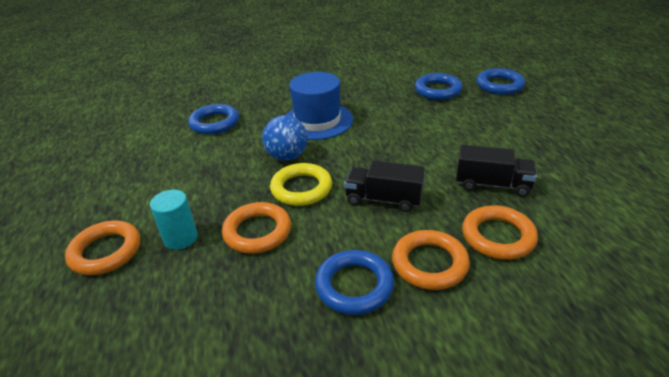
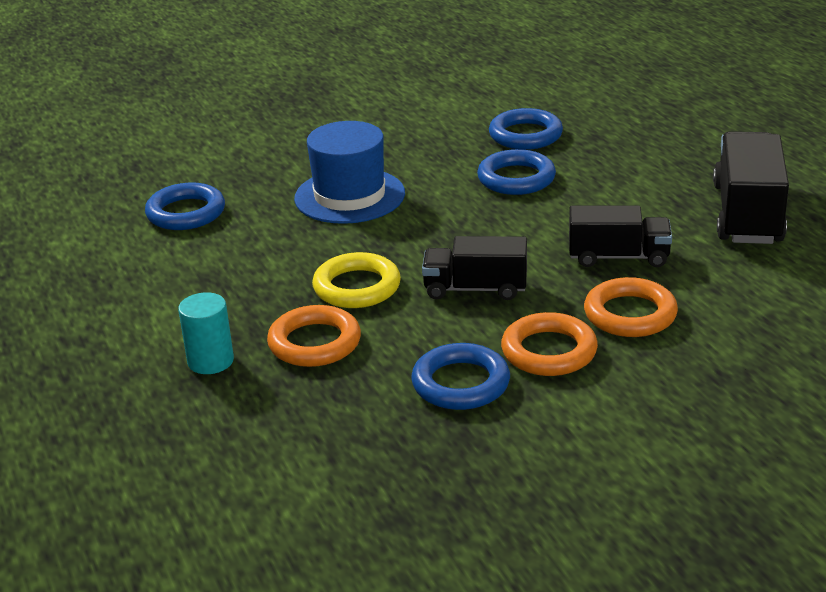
camera: 10 degrees left, 5 degrees down
(106, 251) = (113, 387): orange ring -> none
(287, 156) = (321, 249): blue ball -> none
(499, 85) = (619, 120): blue ring -> blue ring (516, 178)
(590, 160) = (747, 214): none -> black truck

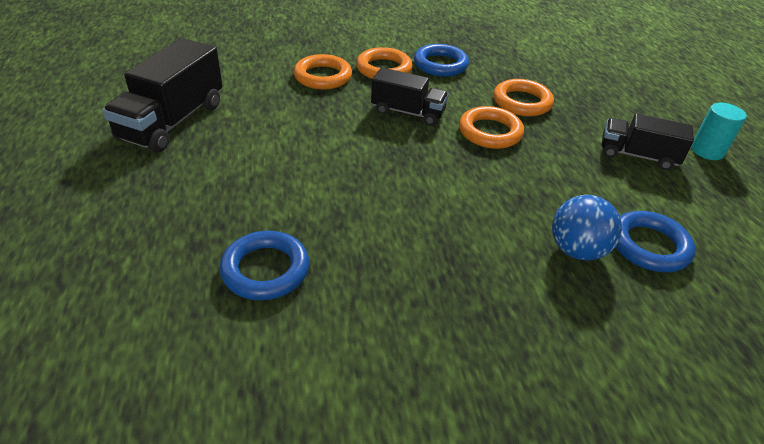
camera: 170 degrees left, 10 degrees up
(210, 361) = (588, 106): turquoise cylinder -> turquoise cylinder (707, 151)
(259, 196) = (577, 250): none -> blue ball
(349, 196) = (484, 225): blue hat -> none
(357, 287) = (490, 132): yellow ring -> orange ring
(516, 178) = (318, 205): blue ring -> none
(618, 257) = (297, 111): black truck -> black truck (637, 155)

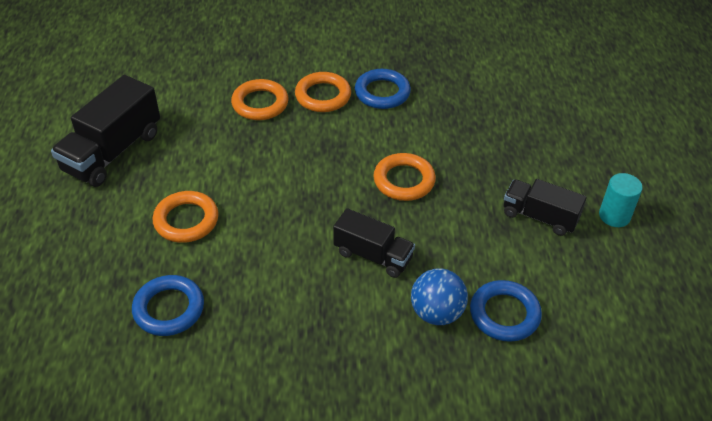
camera: 10 degrees right, 5 degrees up
(408, 112) = (331, 152): black truck -> black truck (373, 255)
(522, 102) = (449, 145): orange ring -> orange ring (186, 220)

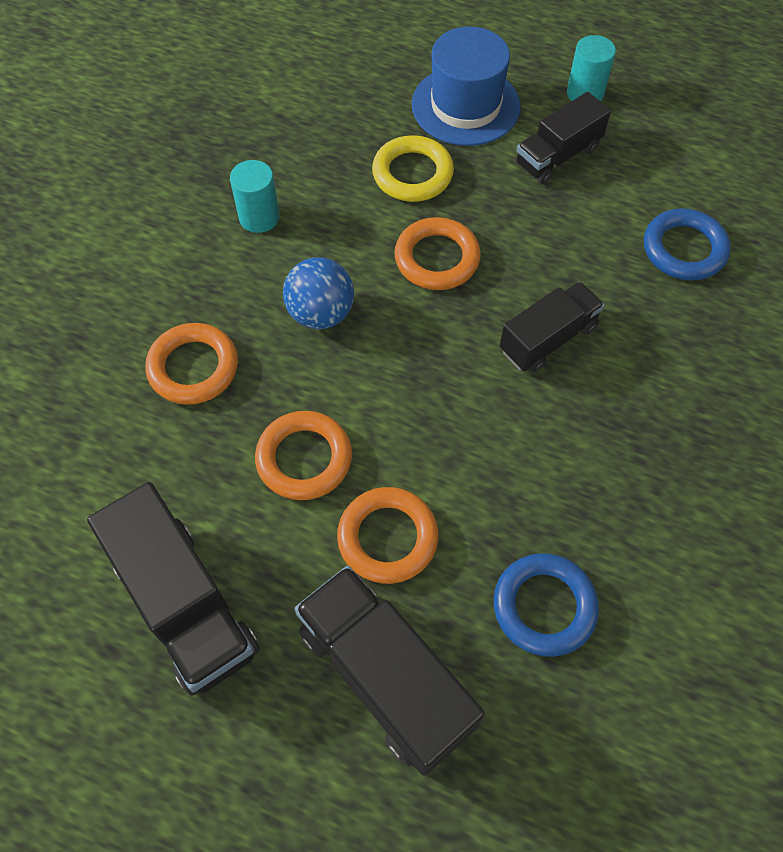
camera: 65 degrees left, 15 degrees up
(97, 247) = (385, 677): none -> black truck
(323, 96) = (224, 286): orange ring -> orange ring (304, 458)
(382, 93) = (259, 217): blue ring -> turquoise cylinder
(436, 313) = (660, 310): blue ball -> blue ball (321, 313)
(466, 148) = (412, 174): none -> yellow ring
(547, 155) = (465, 105): none -> blue hat

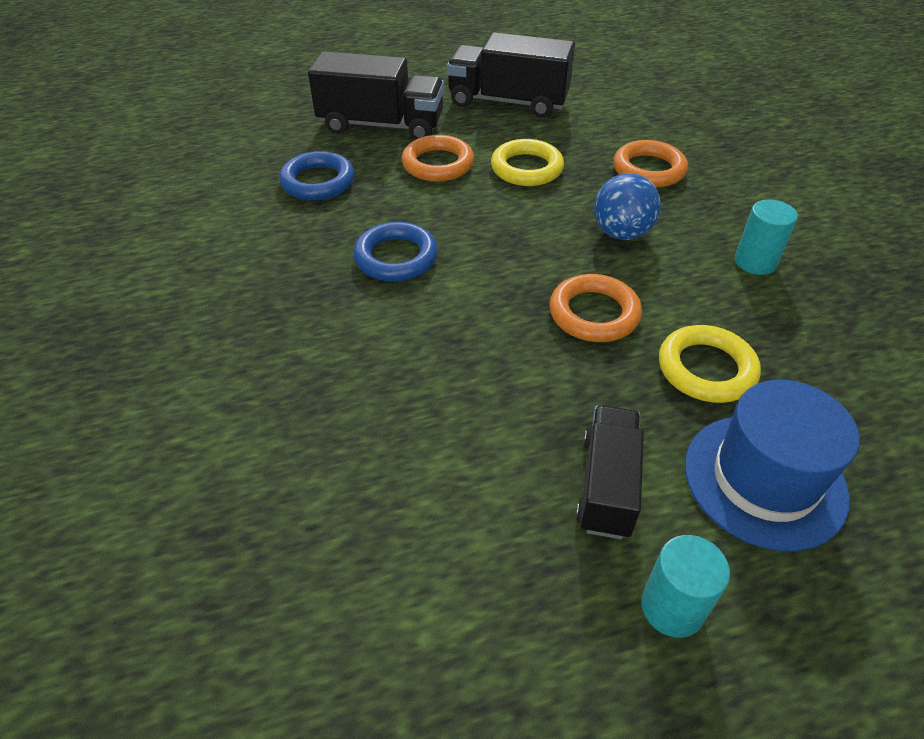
camera: 140 degrees right, 15 degrees down
(304, 458) = (526, 168): orange ring -> yellow ring
(548, 339) = (444, 309): black truck -> none
(684, 249) = (385, 463): blue ring -> blue ring (396, 257)

